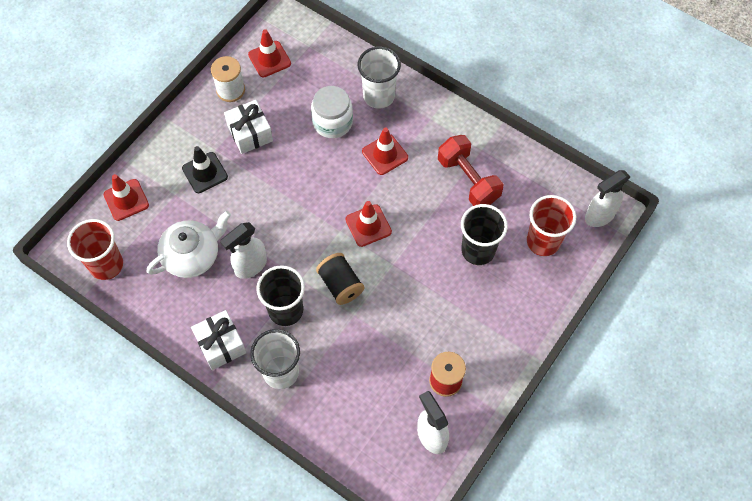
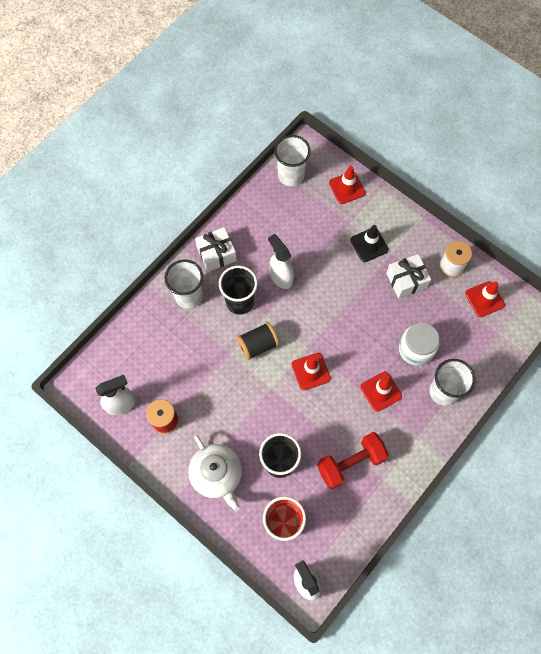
camera: 95 degrees right, 5 degrees up
(106, 265) = (291, 175): red cup -> white cup
(192, 255) = (294, 235): white teapot -> white teapot (217, 474)

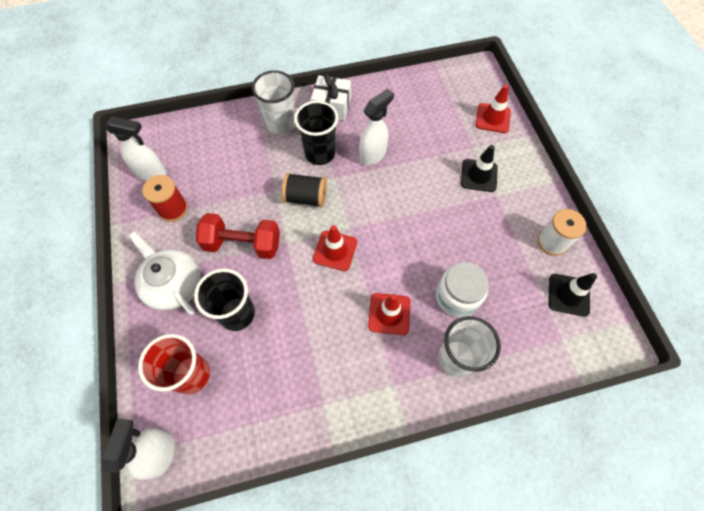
camera: 35 degrees right, 5 degrees down
(217, 474) = (173, 285): white teapot -> white teapot turned 135 degrees clockwise
(280, 277) = (373, 155): white spray bottle -> white spray bottle turned 45 degrees clockwise
(291, 175) = (447, 82): white cup -> none
(351, 463) = (304, 363): red dumbbell -> red dumbbell (243, 244)
(406, 280) = (494, 227): white gift -> none
(484, 299) = (568, 295): red traffic cone -> black traffic cone

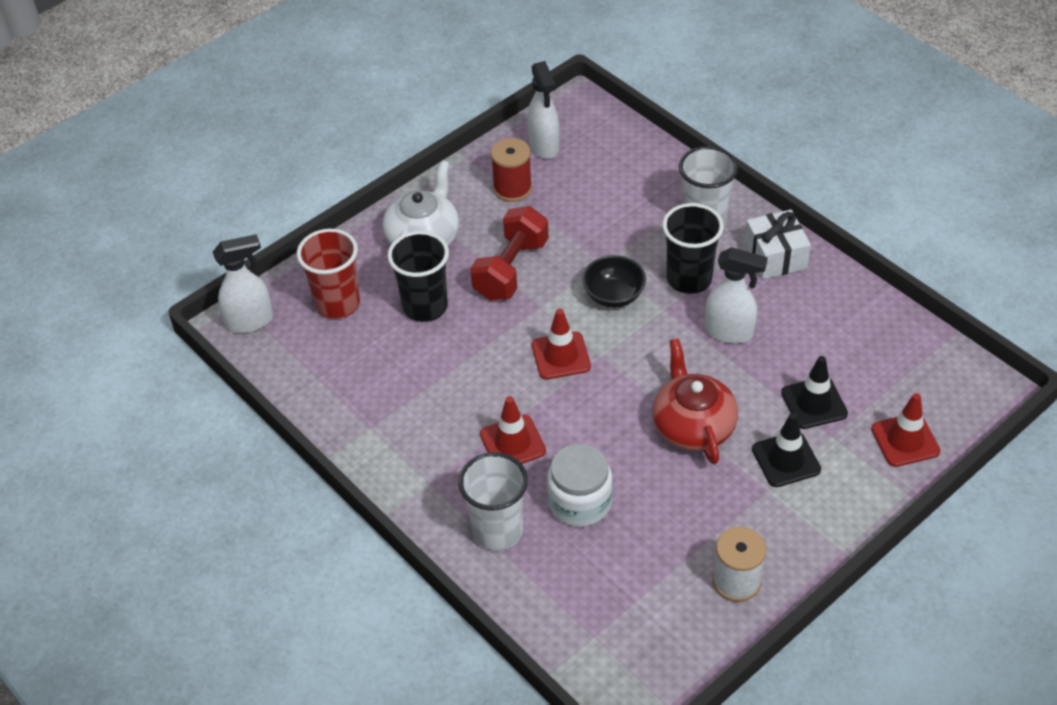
camera: 65 degrees right, 15 degrees down
(243, 244) = (511, 269): red dumbbell -> red dumbbell turned 45 degrees clockwise
(306, 198) = (613, 295): black spool -> black bowl
(431, 207) = (693, 425): none -> red teapot
(568, 295) = (664, 625): black traffic cone -> black traffic cone (814, 403)

